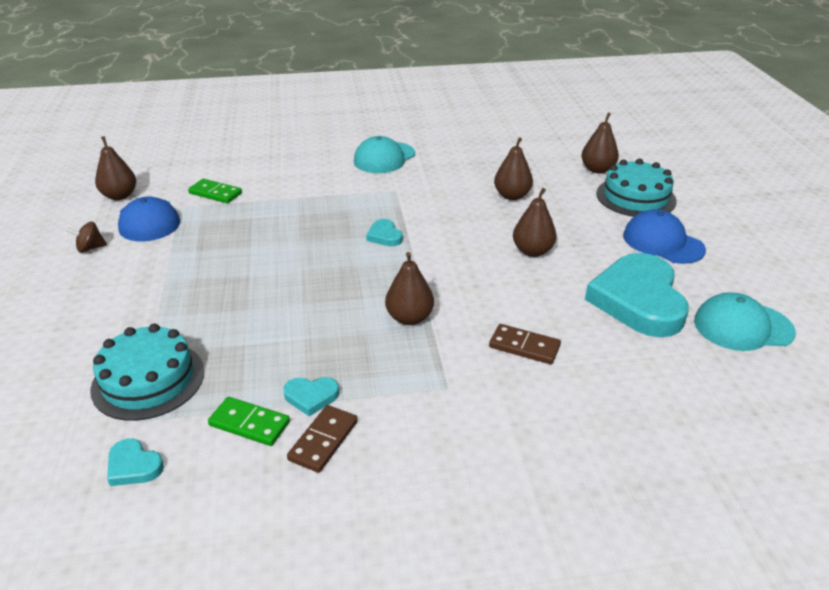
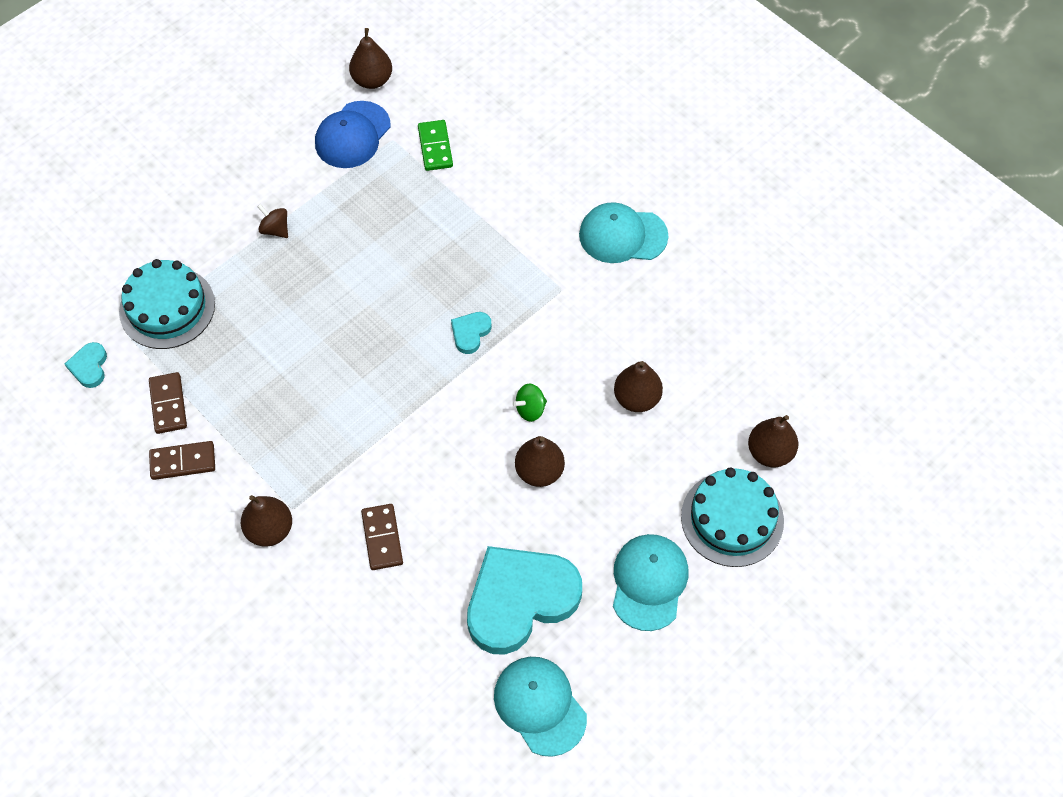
camera: 55 degrees right, 25 degrees up
(90, 248) = (283, 131): brown spinning top -> brown spinning top (275, 229)
(249, 423) = (168, 404): green domino -> brown domino
(311, 397) = (220, 423): turquoise heart -> none
(409, 318) = (360, 430): brown pear -> brown pear (270, 530)
(476, 236) = (530, 409): none -> green spinning top
(662, 242) = (649, 582): blue cap -> turquoise cap

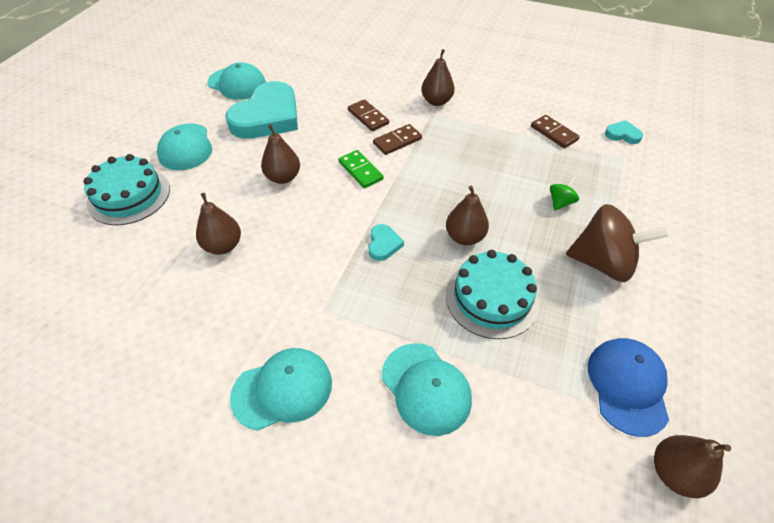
camera: 155 degrees right, 10 degrees down
(89, 367) = (622, 134): turquoise heart -> turquoise heart turned 45 degrees counterclockwise
(167, 307) = (616, 181): turquoise cake -> turquoise cake (492, 298)
(183, 462) = (515, 112): brown domino -> brown domino (397, 141)
(275, 229) = (602, 263): brown spinning top -> brown spinning top, size x2.26
(435, 147) = (536, 410): green domino -> green domino (360, 171)
(508, 193) = (426, 388): none -> turquoise cap
(530, 409) = (307, 210): green spinning top -> green spinning top (560, 202)
(770, 452) = (100, 246): brown pear -> brown pear (464, 237)

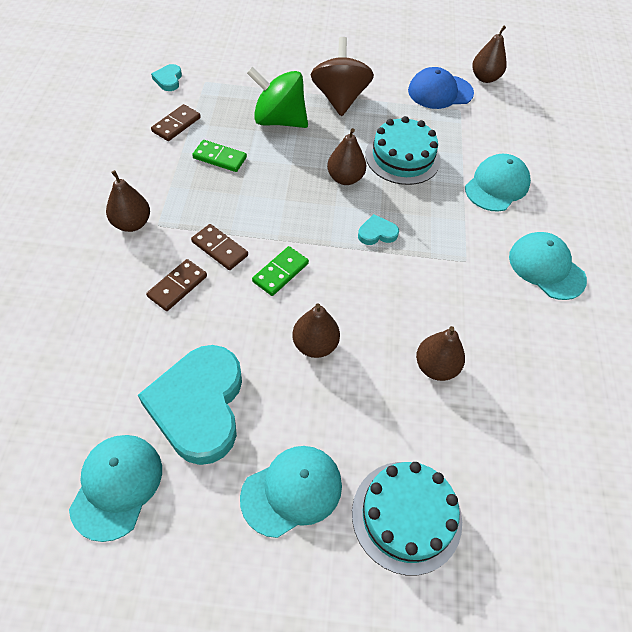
camera: 110 degrees left, 5 degrees up
(267, 117) = (199, 406): turquoise heart -> turquoise heart turned 105 degrees counterclockwise
(505, 154) = (219, 158): none -> green domino
(560, 202) = (279, 120): green spinning top -> green spinning top, size x2.26

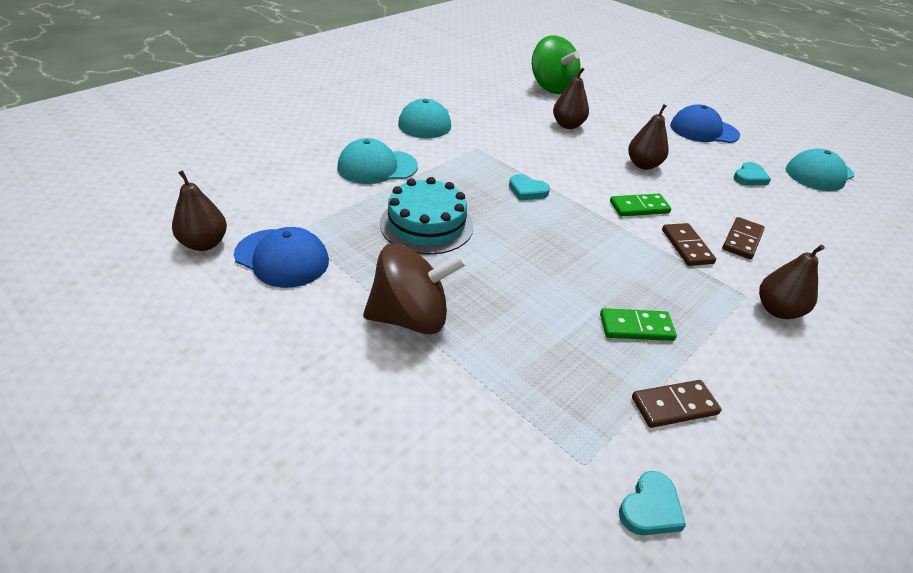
camera: 140 degrees left, 15 degrees down
(177, 286) = (742, 240): brown domino -> brown domino turned 45 degrees counterclockwise
(199, 406) = (749, 177): turquoise heart -> turquoise heart, size x0.42
(219, 158) = (636, 327): green domino -> green domino turned 60 degrees counterclockwise
(279, 120) = (521, 333): green spinning top -> green spinning top (551, 87)
(292, 491) = (703, 130): turquoise cap -> blue cap
(339, 98) = (411, 318): brown spinning top -> brown spinning top turned 135 degrees counterclockwise
(345, 178) = (509, 237): brown pear -> none
(406, 516) = (643, 102): turquoise cake -> none

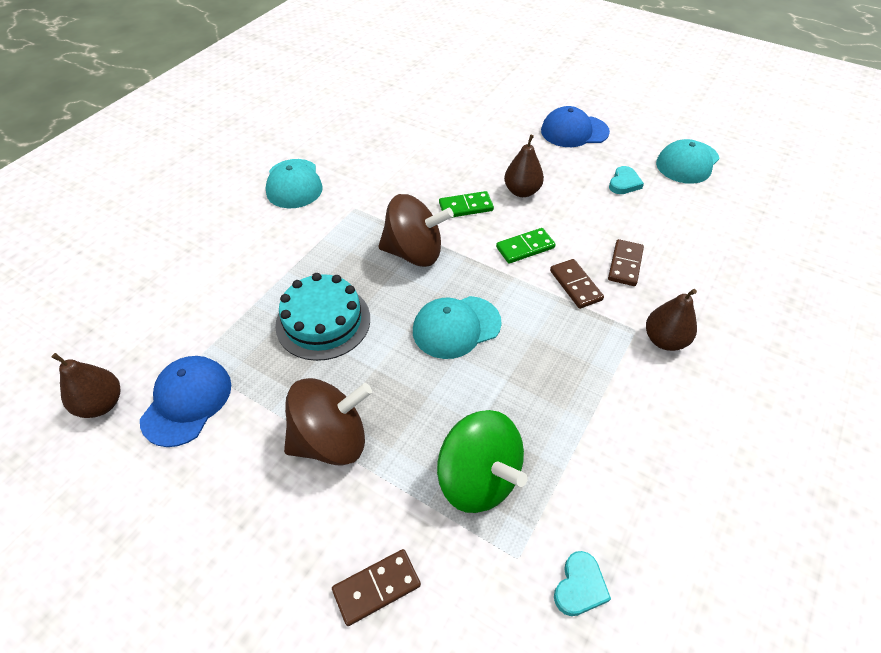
camera: 10 degrees left, 10 degrees up
(282, 258) = (187, 401): blue cap -> blue cap turned 90 degrees counterclockwise
(377, 167) = (257, 259): turquoise cap -> turquoise cap (456, 327)
(527, 191) = (414, 253): turquoise heart -> brown spinning top
(551, 87) = (415, 107): green spinning top -> green spinning top (478, 478)
(568, 125) = (440, 155): brown pear -> none
(636, 327) = (542, 394): green domino -> green domino (466, 207)
(674, 406) = (586, 473): brown domino -> brown domino (376, 587)

